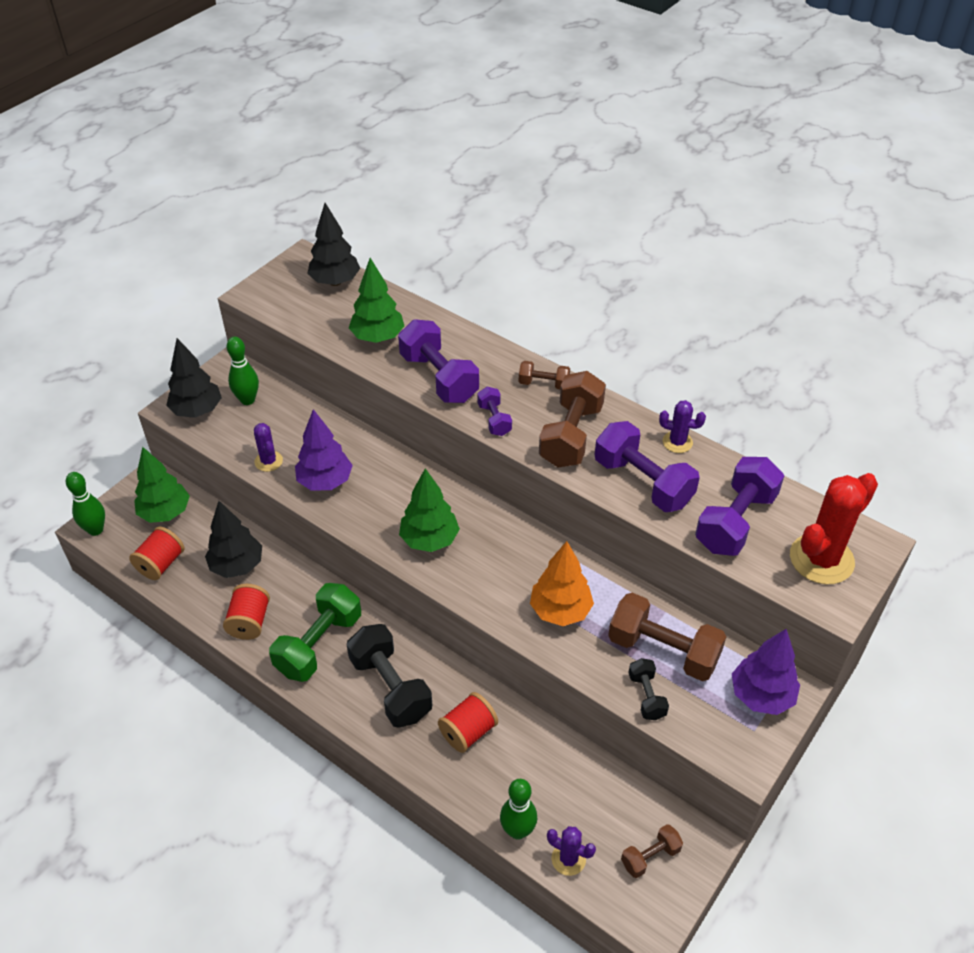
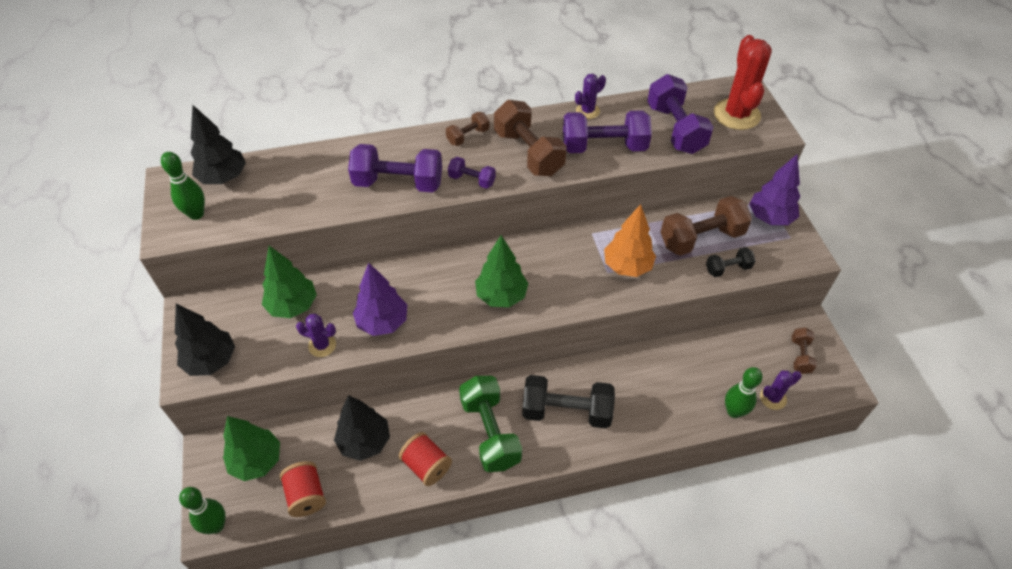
camera: 50 degrees left, 5 degrees up
(247, 400) = (241, 320): green bowling pin -> green bowling pin (196, 214)
(377, 337) = (316, 190): green tree -> green tree (293, 306)
(468, 732) = (640, 390): red spool -> none
(646, 696) = (727, 268): black dumbbell -> black dumbbell turned 45 degrees counterclockwise

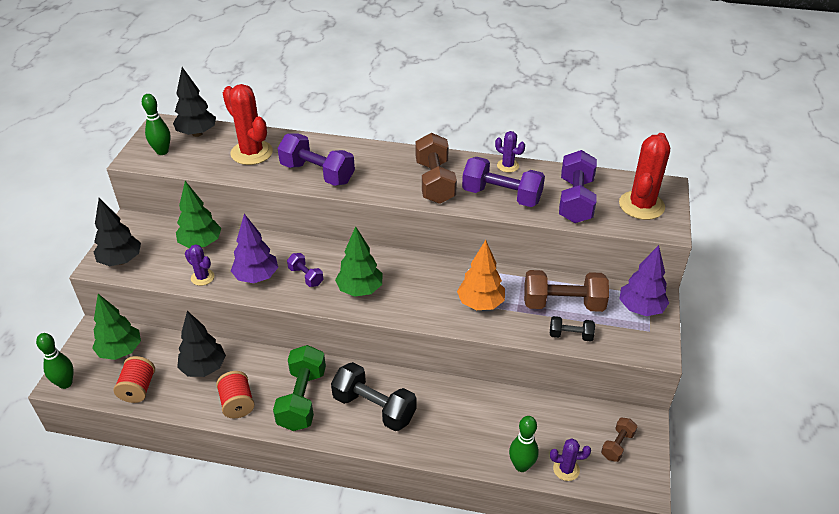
camera: 25 degrees right, 10 degrees down
(306, 182) = (251, 153): none -> red cactus
(468, 136) = (395, 156): brown dumbbell -> none
(472, 180) = (375, 188): purple dumbbell -> purple dumbbell (306, 276)
(587, 111) = (508, 166): purple cactus -> purple cactus turned 45 degrees clockwise

